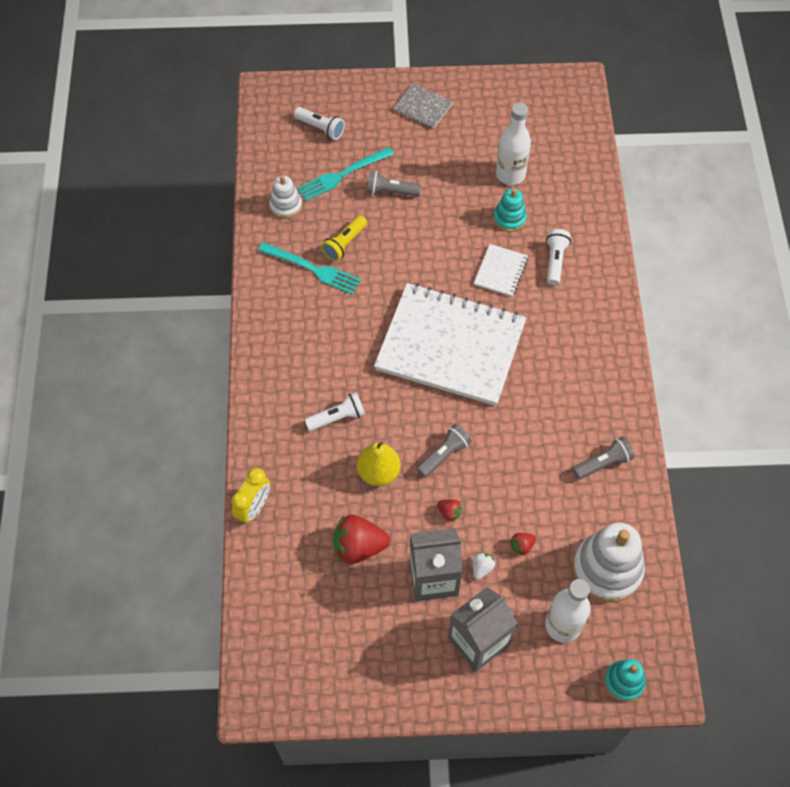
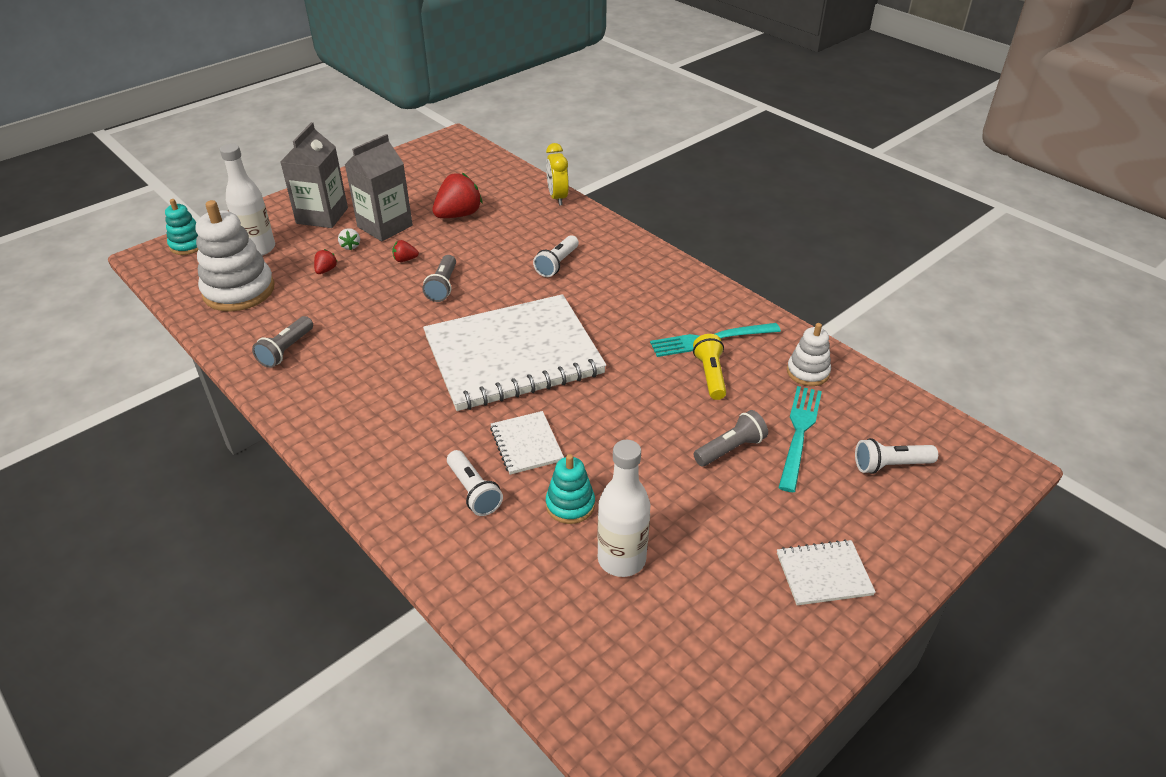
camera: 140 degrees right, 20 degrees down
(378, 472) = (487, 253): yellow pear -> none
(423, 107) = (823, 574): grey notebook -> white notebook

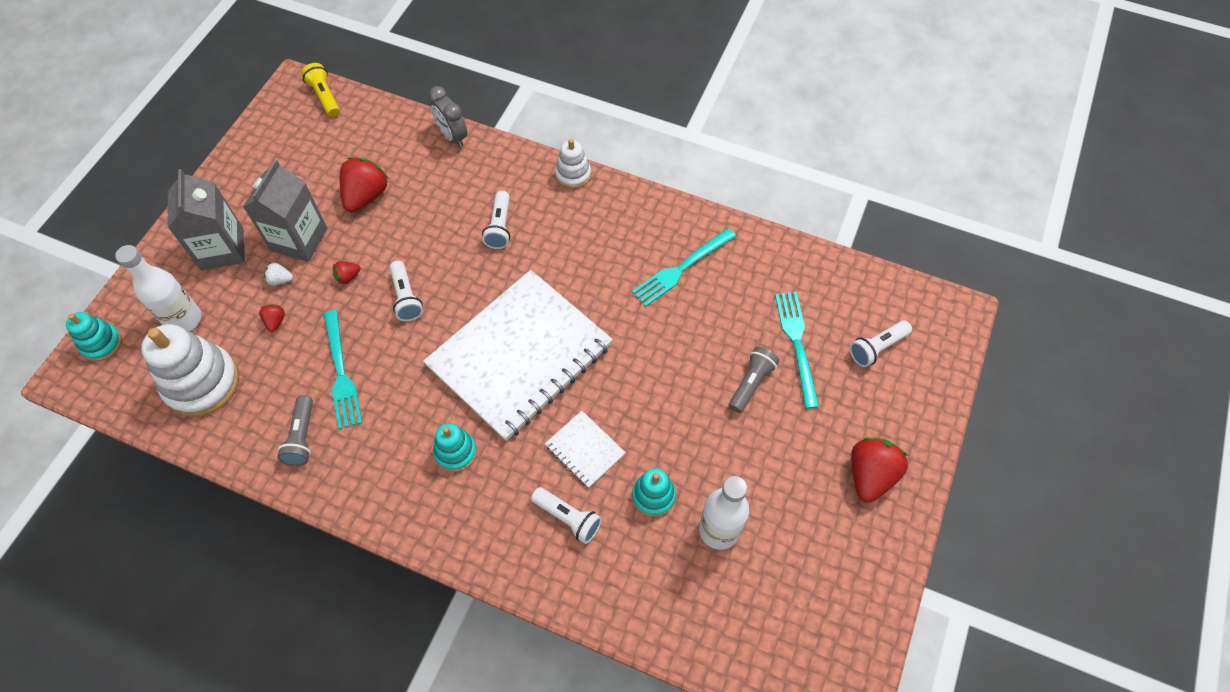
camera: 25 degrees left, 20 degrees up
(350, 246) = (280, 280): white strawberry -> white strawberry turned 135 degrees clockwise
(351, 319) = (341, 374): none -> turquoise fork
(406, 404) = (455, 452): none -> turquoise stacking toy
(442, 286) = (406, 297): grey flashlight -> white flashlight
(557, 197) = (452, 136): yellow clock -> grey clock
(710, 375) = (699, 309): yellow flashlight -> yellow flashlight (324, 96)
(807, 372) = (776, 274): white stacking toy -> white stacking toy (573, 174)
(823, 574) = (870, 475): white notebook -> red strawberry

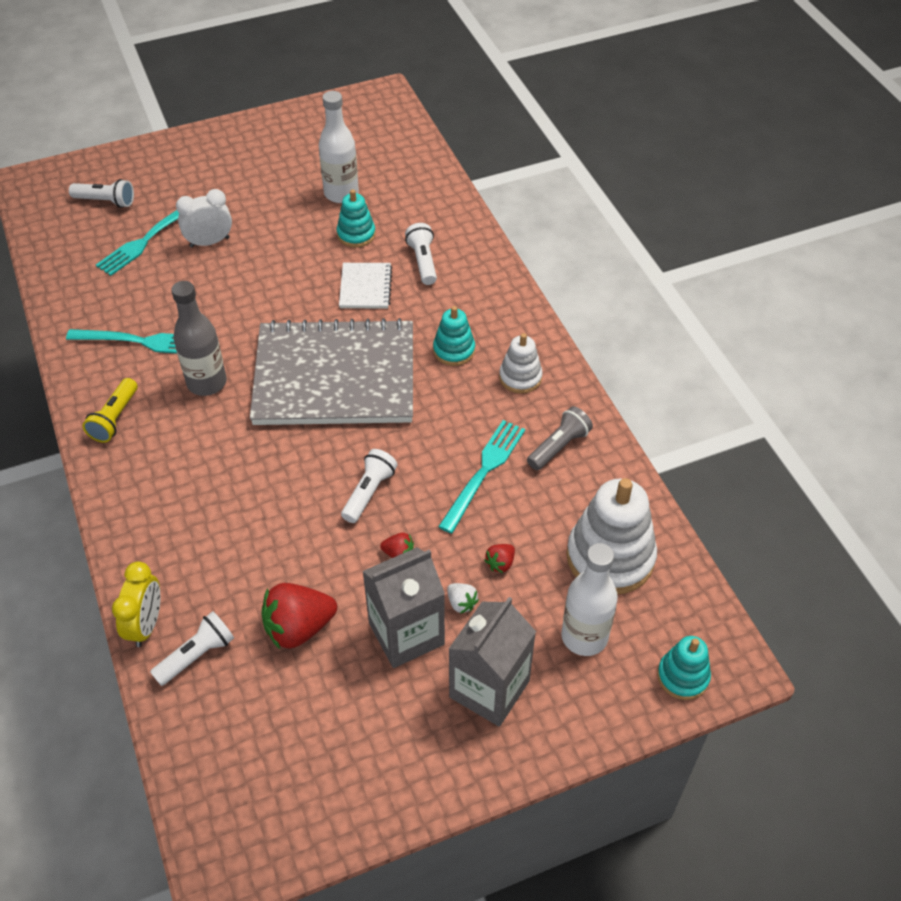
camera: 135 degrees left, 10 degrees down
(324, 96) = (206, 812): yellow flashlight -> yellow flashlight (114, 418)
(452, 136) = (146, 625): grey clock -> yellow clock
(499, 227) = (223, 490): white flashlight -> white flashlight (197, 655)
(520, 356) = (335, 376): white notebook -> grey notebook
(573, 174) = (103, 485): white stacking toy -> white stacking toy (520, 377)
(599, 279) = (207, 383): none -> grey bottle
(751, 383) = (209, 242): grey flashlight -> white clock
(870, 475) = (219, 155): red strawberry -> none

